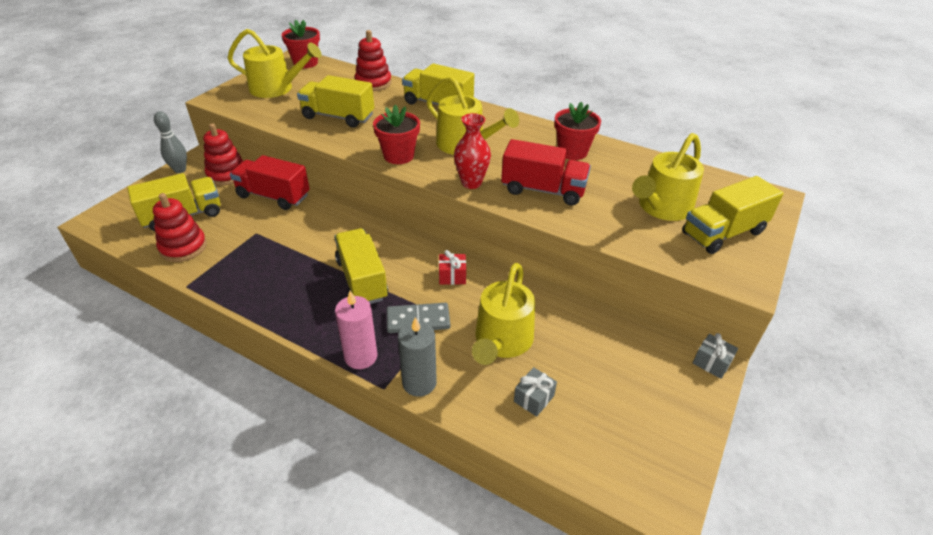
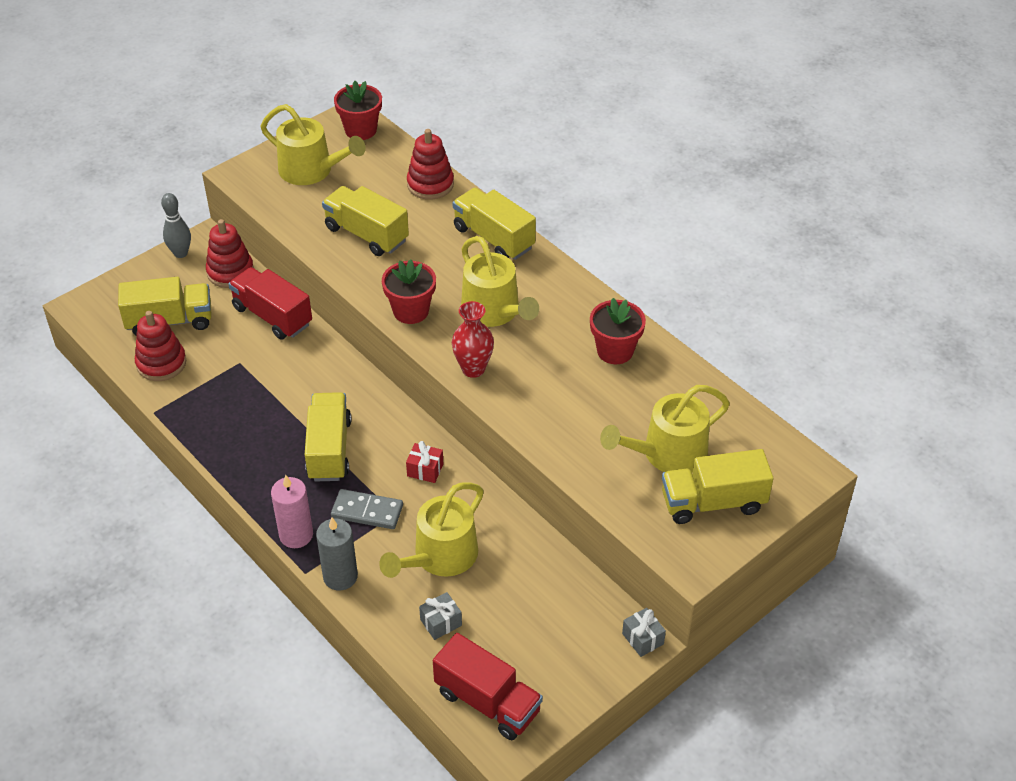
camera: 20 degrees right, 5 degrees up
(543, 190) = (547, 398): red truck -> red truck (487, 701)

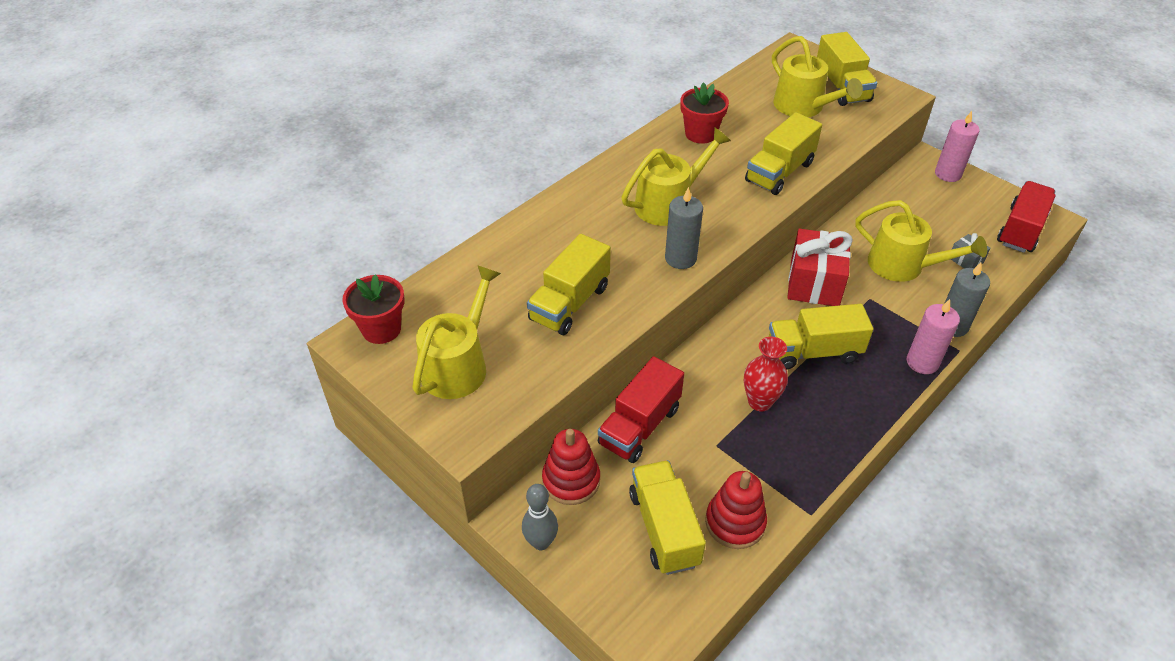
camera: 95 degrees left, 0 degrees up
(367, 511) = (875, 316): grey domino -> none
(411, 311) = (680, 258): red flower pot -> grey candle
(425, 470) = (814, 283): red gift -> red gift, size x2.13
(430, 184) = (483, 261): red stacking toy -> none
(473, 369) = (746, 212): red vase -> red vase (760, 402)
(493, 238) = (565, 210): yellow truck -> yellow truck (779, 172)
(608, 655) = (948, 174): none -> pink candle
(642, 639) = (926, 159): grey gift -> none

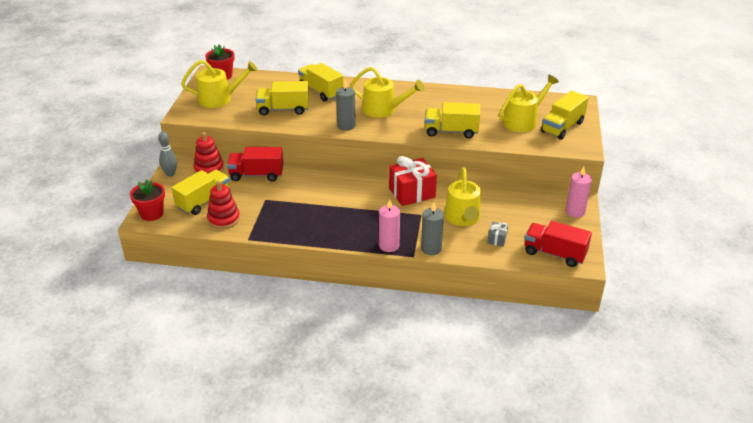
camera: 55 degrees right, 10 degrees down
(700, 134) = (453, 100): red flower pot -> red flower pot (152, 214)
(760, 402) = (305, 202): red vase -> none
(803, 107) = (523, 121): yellow watering can -> yellow watering can turned 150 degrees counterclockwise
(813, 352) = (358, 208): yellow truck -> yellow truck (321, 91)
(1020, 230) = (554, 254): red truck -> red truck turned 150 degrees counterclockwise

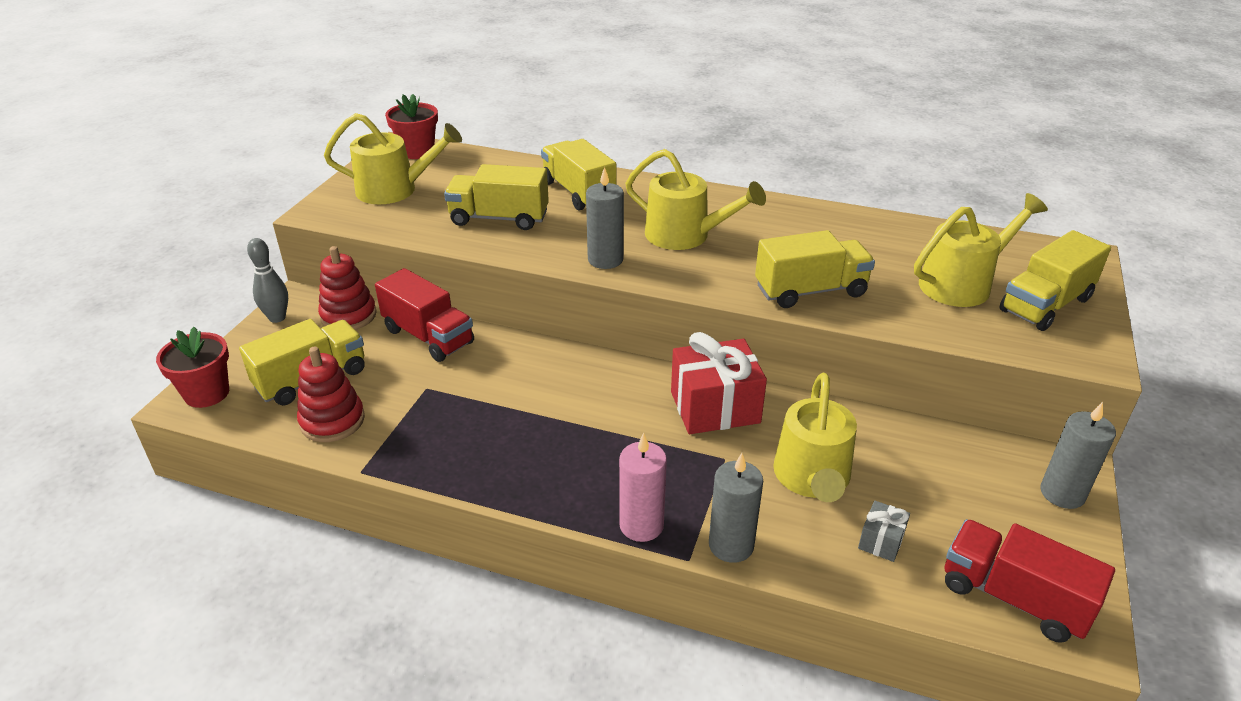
camera: 10 degrees right, 0 degrees up
(256, 175) = (428, 336): red truck -> red truck turned 150 degrees counterclockwise
(451, 131) = (810, 291): yellow truck -> yellow truck turned 150 degrees clockwise
(575, 212) = (1062, 493): pink candle -> grey candle

